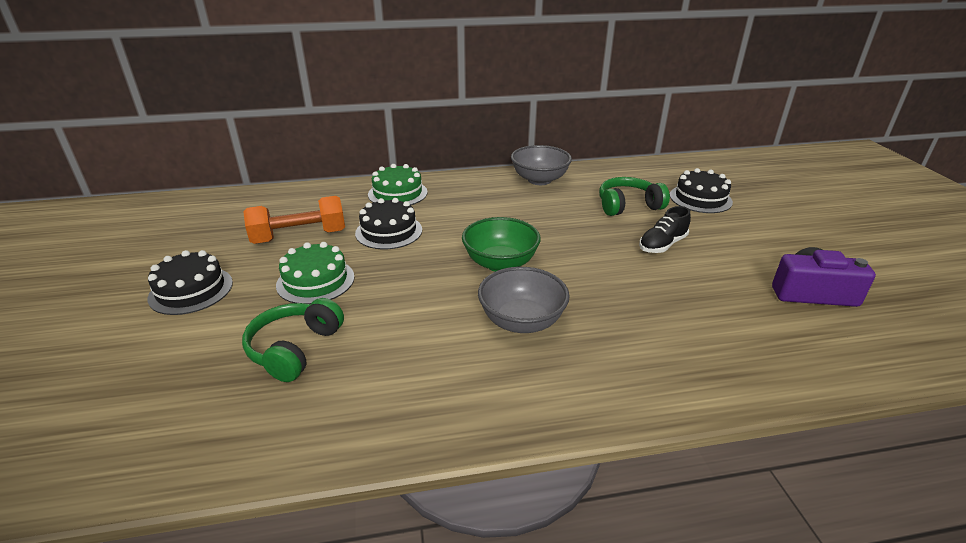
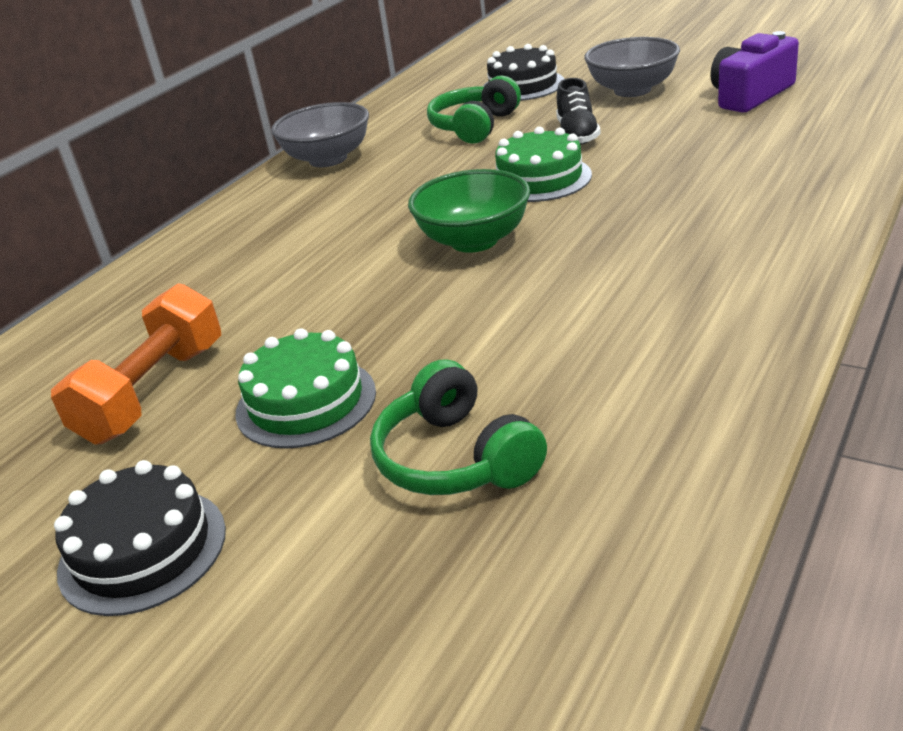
camera: 45 degrees left, 0 degrees up
(389, 231) = (270, 305): black cake -> none
(397, 193) = (177, 271): green cake -> green cake (540, 179)
(521, 321) = (609, 261): grey bowl -> grey bowl (632, 90)

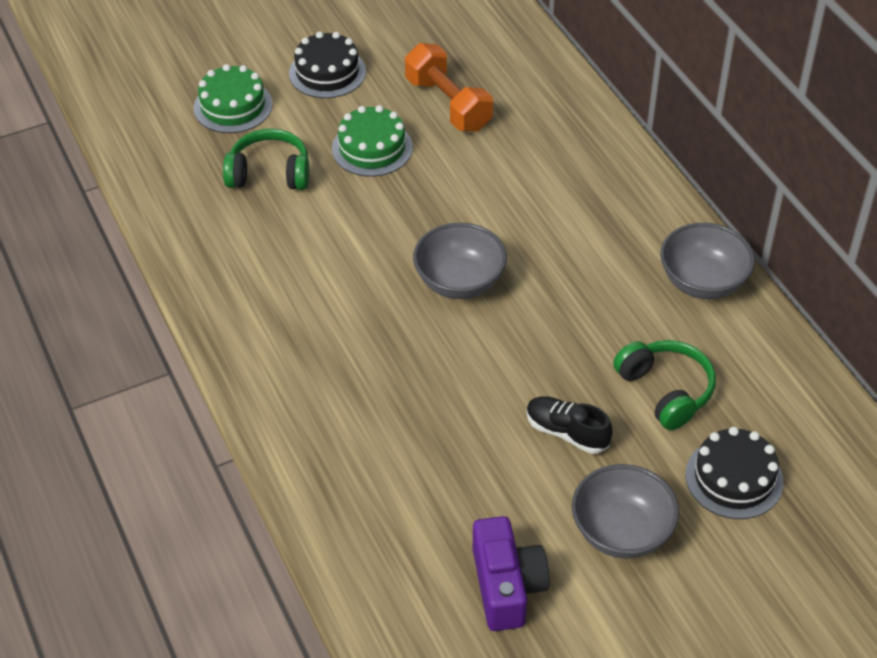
camera: 120 degrees right, 15 degrees up
(474, 241) = (459, 282): green bowl -> grey bowl
(540, 179) = (511, 362): green cake -> green cake (233, 106)

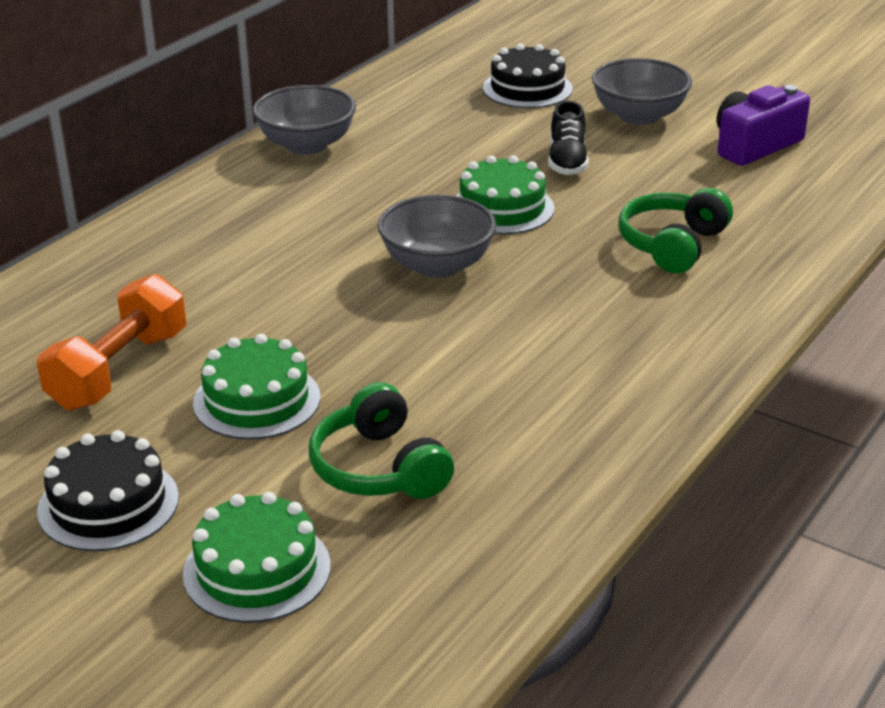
camera: 120 degrees left, 15 degrees down
(516, 353) = (502, 208): none -> green cake
(665, 391) = (465, 132): green headphones -> green headphones (672, 245)

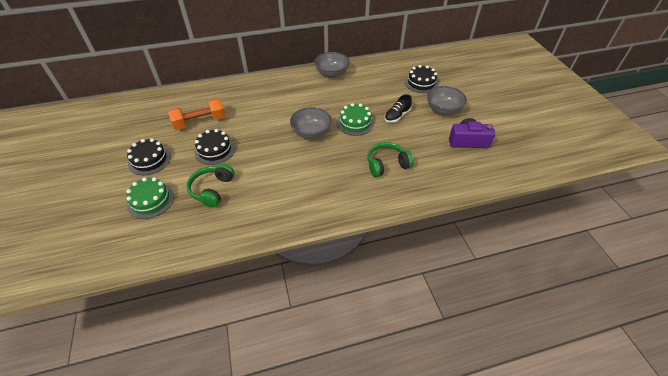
camera: 40 degrees right, 15 degrees up
(257, 400) = (215, 150): green cake -> black cake

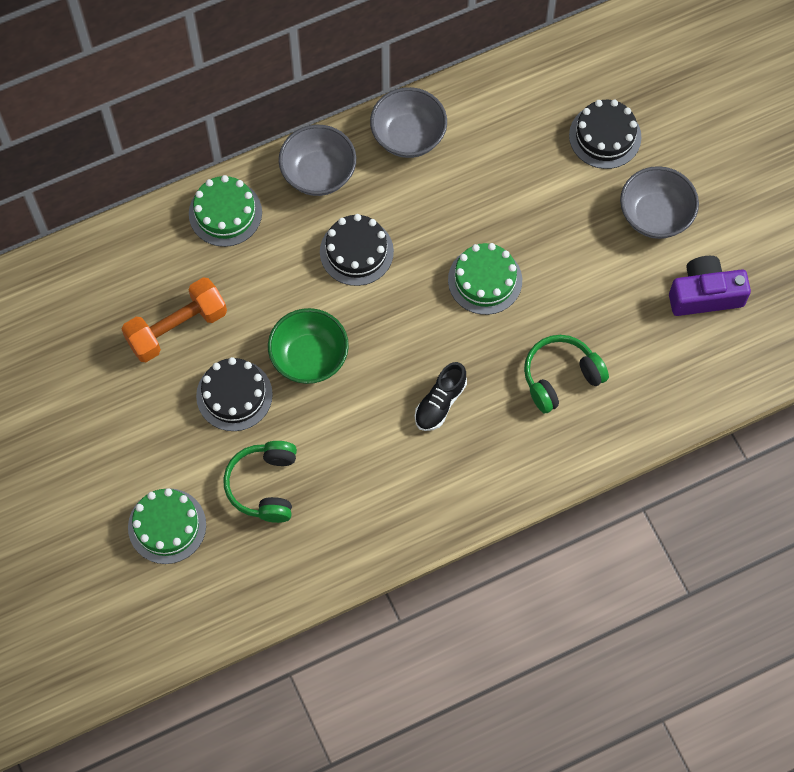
camera: 10 degrees left, 20 degrees up
(149, 160) = (122, 439): black cake -> black cake (356, 251)
(241, 88) = (225, 213): none -> green cake
(258, 140) = (309, 357): none -> green bowl
(311, 133) = (405, 321): grey bowl -> grey bowl (318, 173)
(397, 116) = (564, 247): black shoe -> black shoe (440, 403)

